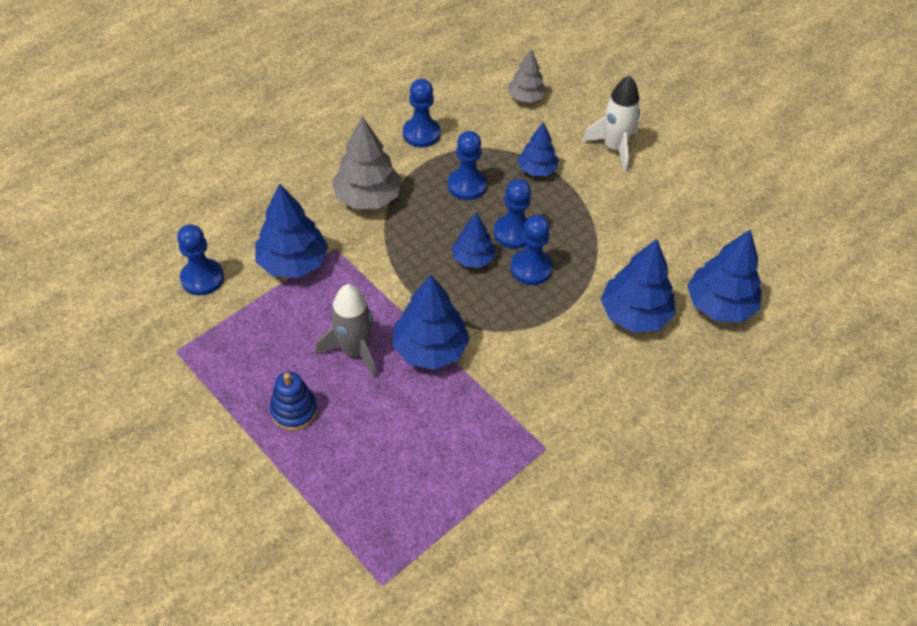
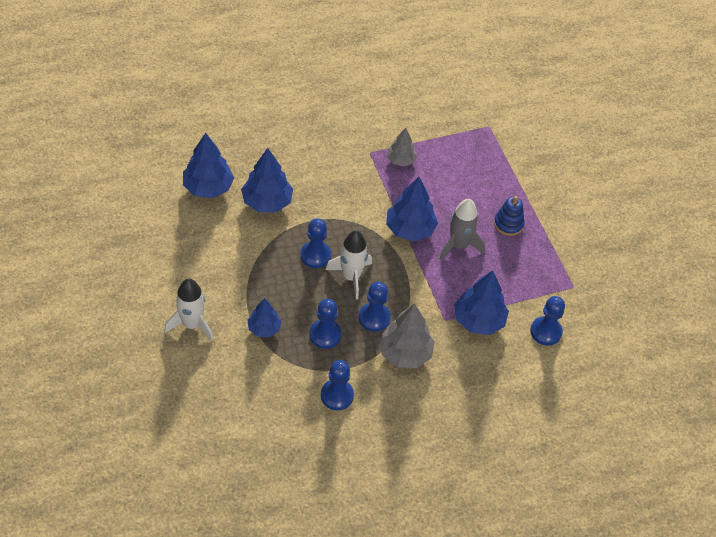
camera: 160 degrees left, 0 degrees up
(473, 258) = (351, 277): blue tree -> white rocket
(513, 233) = (312, 285): blue pawn -> blue pawn (374, 318)
(526, 97) = (230, 399): grey tree -> grey tree (400, 160)

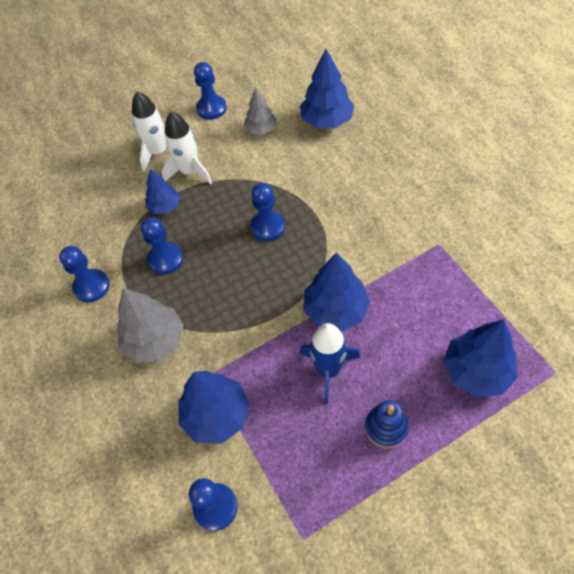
camera: 90 degrees right, 5 degrees up
(267, 202) = (326, 169): blue tree -> blue tree (476, 371)
(351, 277) = (248, 266): white rocket -> white rocket (190, 172)
(374, 318) = (197, 300): blue pawn -> blue pawn (211, 108)
(400, 160) = (441, 278): grey tree -> grey tree (261, 129)
(458, 245) = (328, 370): grey rocket -> blue rocket

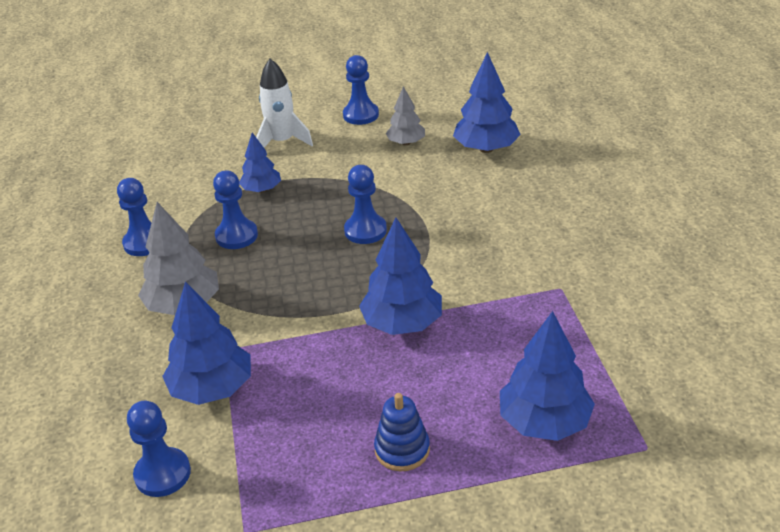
camera: 15 degrees right, 20 degrees down
(190, 172) = (306, 165): white rocket -> none
(328, 370) = (363, 377): blue rocket -> none

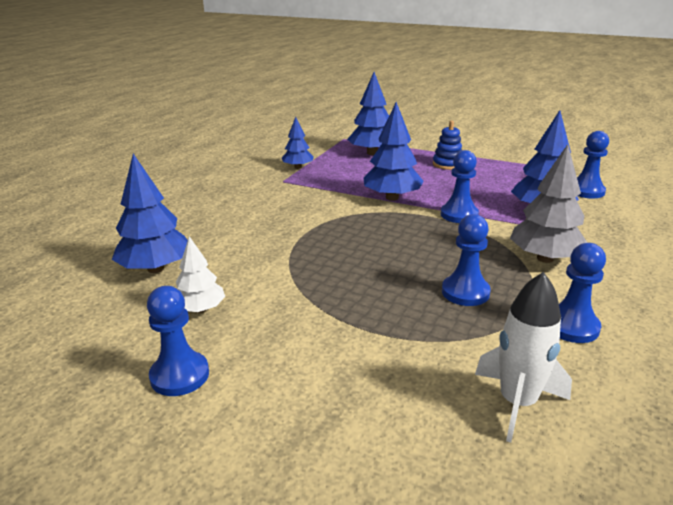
camera: 145 degrees left, 10 degrees down
(262, 190) = (403, 329): blue tree -> blue tree (298, 167)
(282, 142) = (318, 386): white rocket -> white rocket (517, 403)
(365, 230) = (349, 250): blue pawn -> blue pawn (459, 215)
(406, 143) = (200, 309): grey tree -> white tree

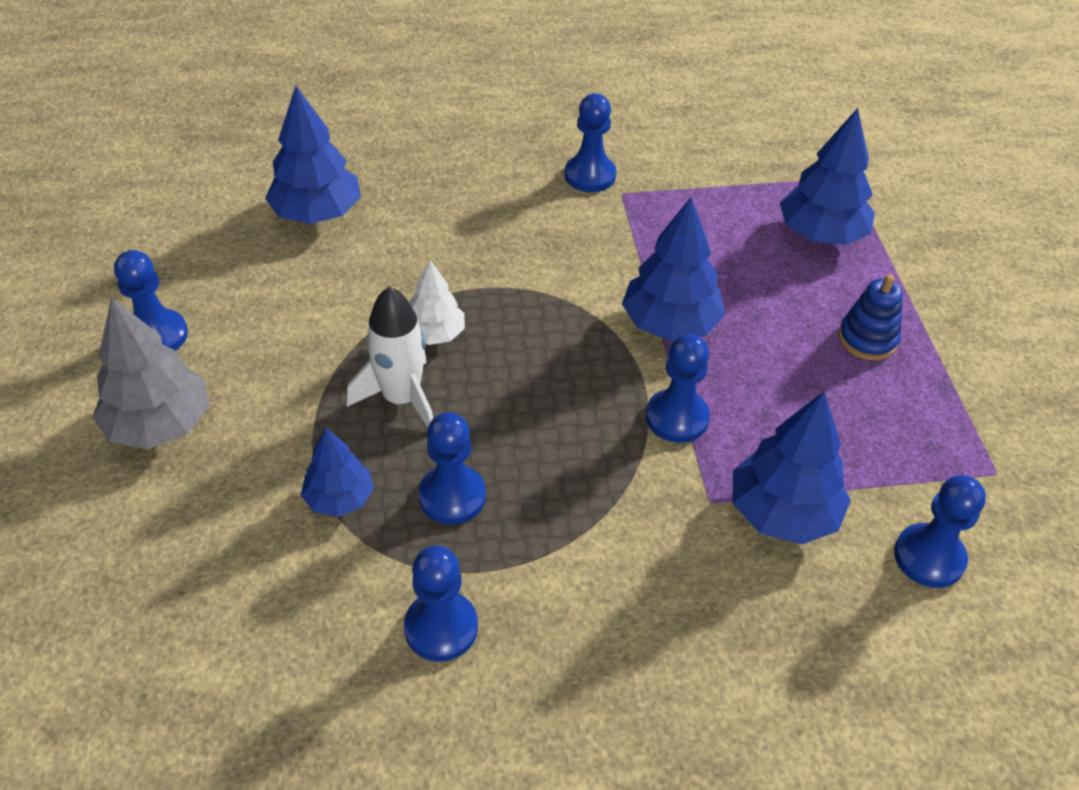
camera: 55 degrees right, 20 degrees up
(200, 309) = (266, 290): white tree -> white tree (435, 334)
(257, 184) = (590, 175): none -> blue pawn
(298, 167) = (683, 184): blue tree -> blue tree (340, 498)
(517, 403) = (255, 610): white rocket -> white rocket (402, 399)
(545, 258) = (611, 557): grey tree -> grey tree (160, 424)

